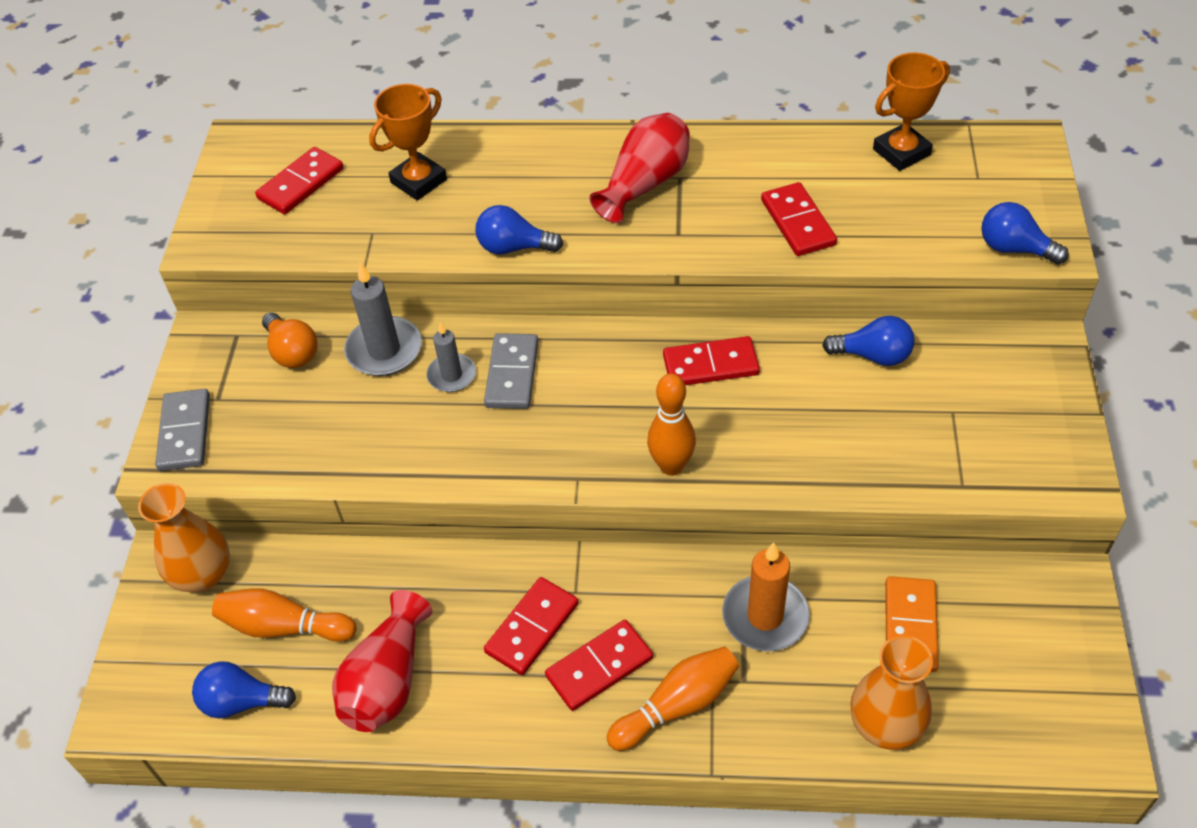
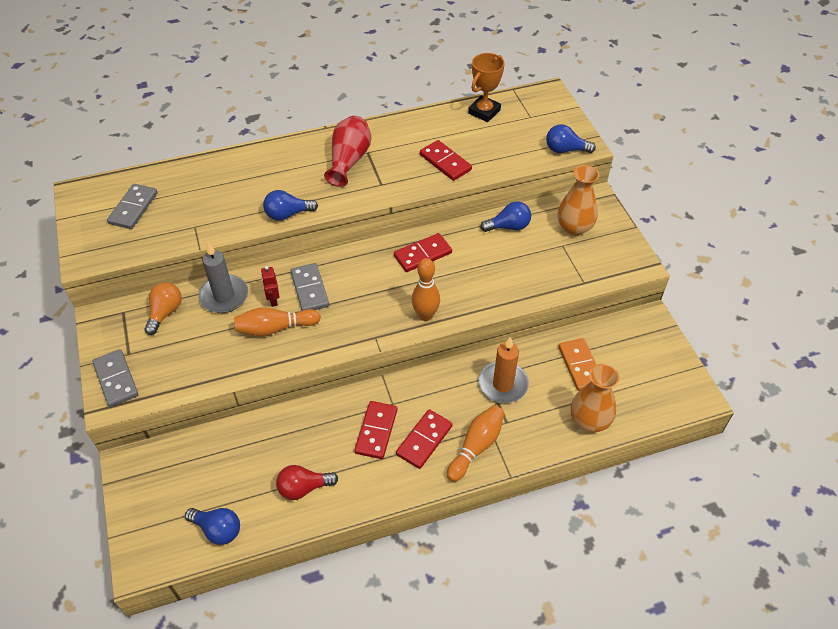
camera: 25 degrees left, 0 degrees up
(203, 574) = (157, 464): orange vase -> orange vase (574, 228)
(241, 701) = (218, 530): blue light bulb -> blue light bulb turned 135 degrees counterclockwise
(283, 626) = (224, 478): orange bowling pin -> orange bowling pin (275, 328)
(292, 352) = (165, 313): orange light bulb -> orange light bulb turned 105 degrees counterclockwise
(301, 184) = (133, 208): red domino -> grey domino
(387, 681) = (303, 488): red vase -> red light bulb
(418, 181) = (210, 189): orange trophy -> none
(451, 375) = (273, 300): grey candle -> red robot

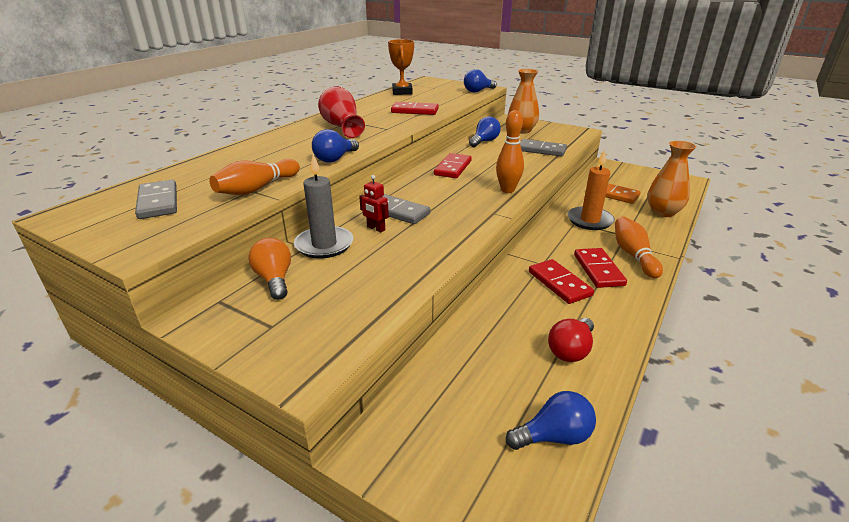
camera: 40 degrees left, 20 degrees down
(116, 379) = (285, 353): grey domino -> grey domino (541, 150)
(275, 328) = (405, 242): orange bowling pin -> orange bowling pin (257, 189)

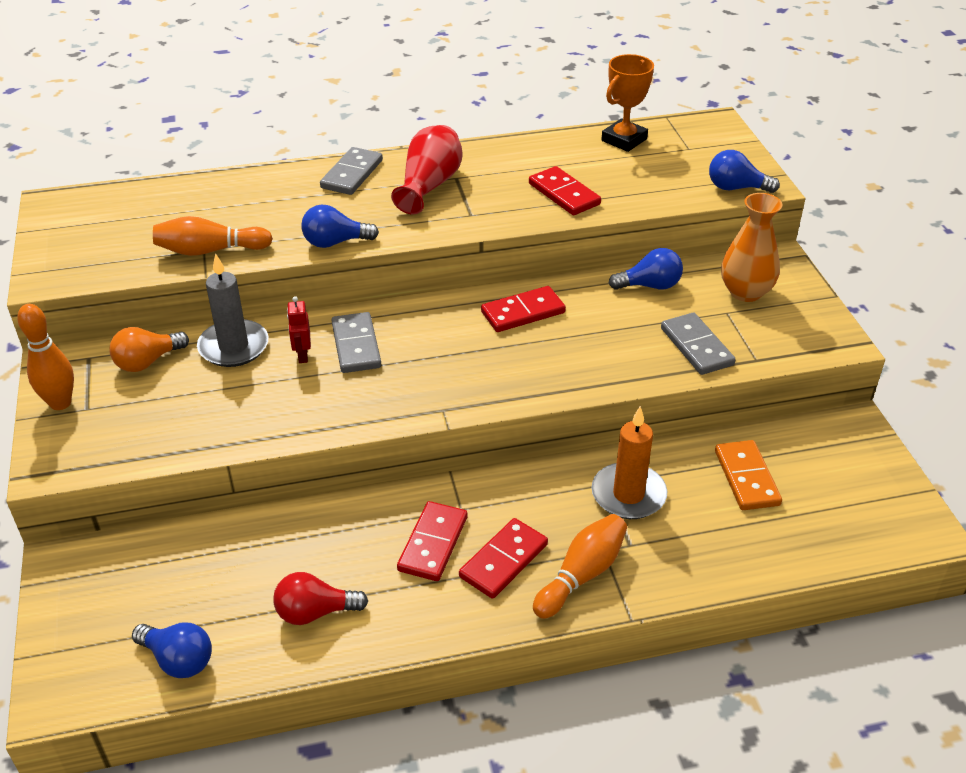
camera: 45 degrees right, 10 degrees up
(158, 202) = (123, 224): grey domino -> grey domino (352, 174)
(274, 279) = (147, 362): orange light bulb -> orange light bulb turned 150 degrees counterclockwise
(507, 190) = (519, 387): orange bowling pin -> orange bowling pin (60, 403)
(663, 212) = (757, 552): orange vase -> none

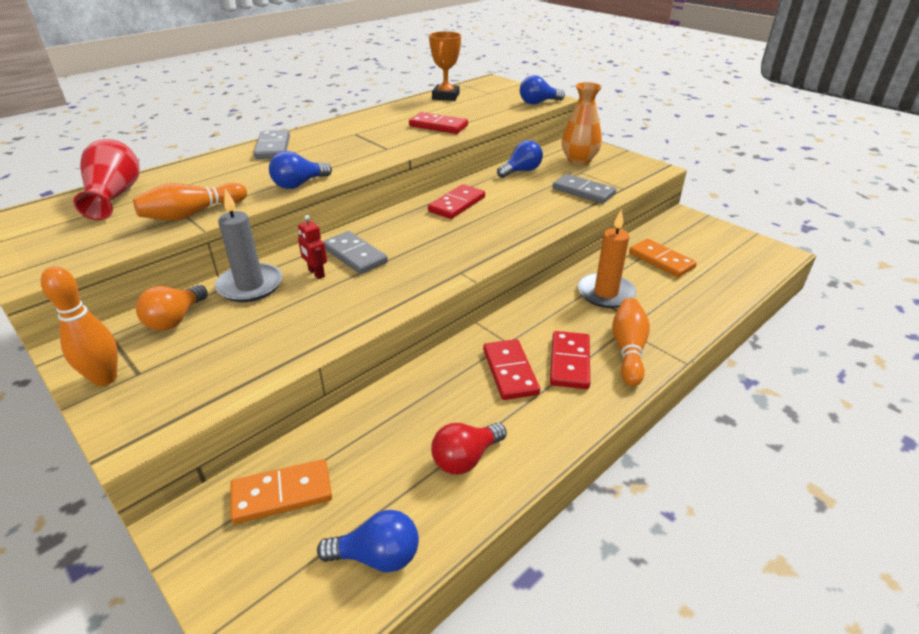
camera: 30 degrees left, 5 degrees down
(146, 570) = (282, 494): none -> orange domino
(429, 185) = (339, 141): red vase -> red vase (114, 196)

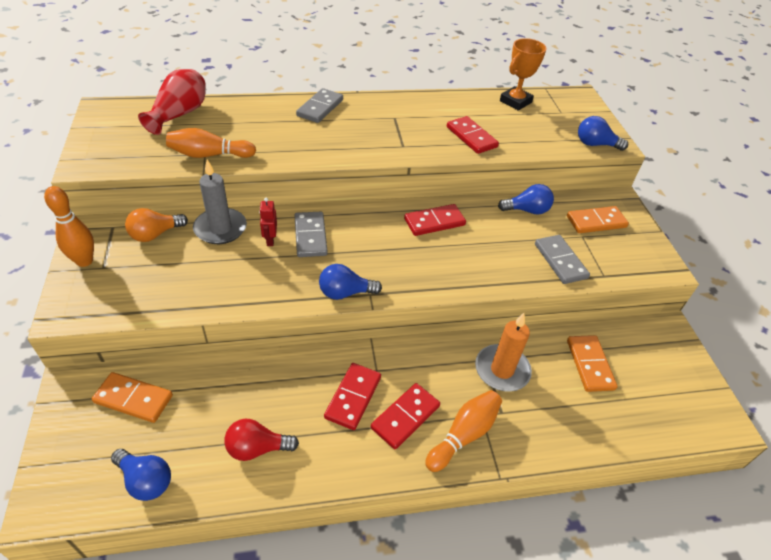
camera: 30 degrees right, 10 degrees up
(299, 184) = (302, 157): blue light bulb -> blue light bulb (345, 293)
(579, 160) = (596, 222): orange vase -> orange domino

